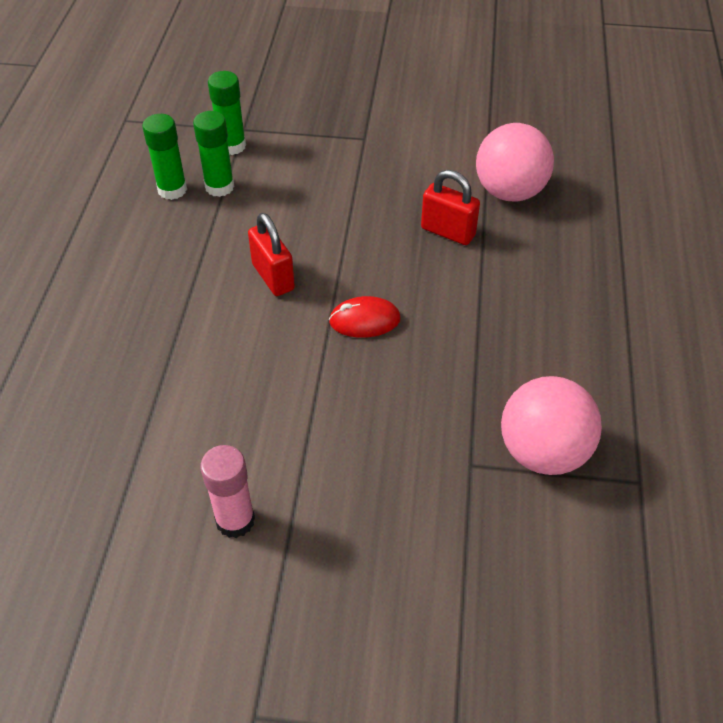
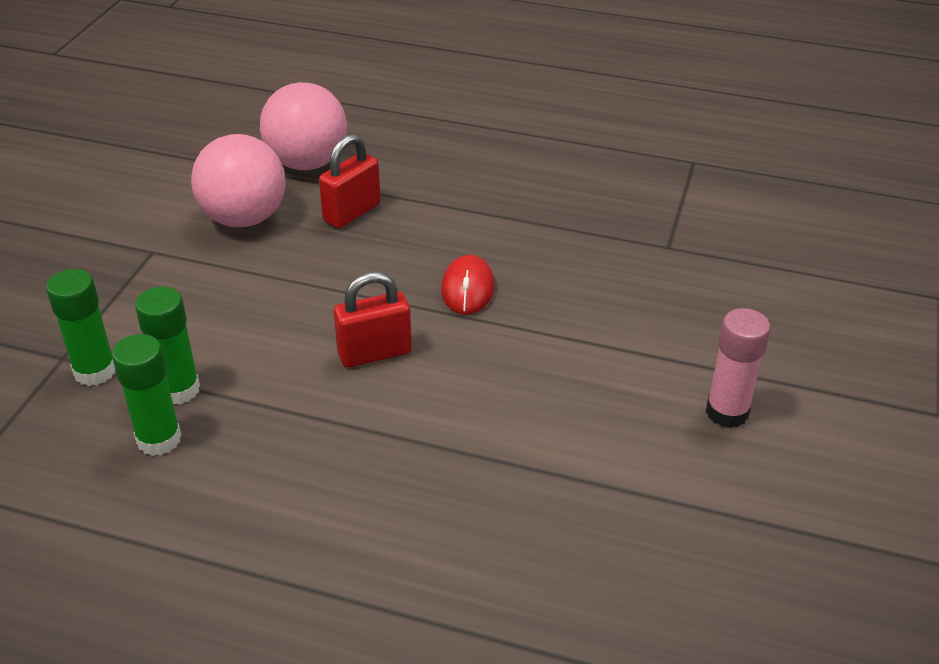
camera: 80 degrees left, 10 degrees down
(543, 452) = (658, 204): pink ball -> pink ball (244, 218)

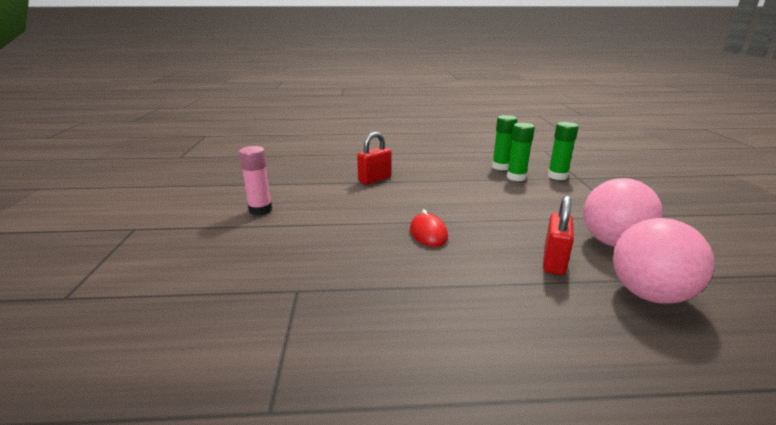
camera: 160 degrees right, 15 degrees down
(374, 353) = (450, 200): red padlock -> red padlock (374, 179)

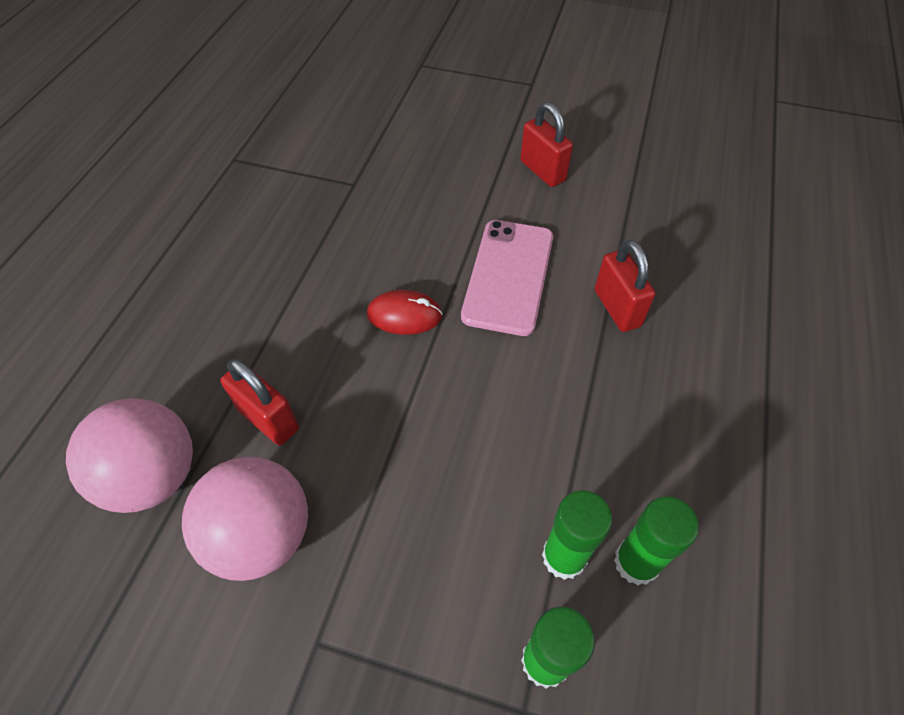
camera: 110 degrees right, 30 degrees up
(260, 210) = (542, 171): pink glue stick -> red padlock
(370, 207) = (508, 276): none -> pink phone

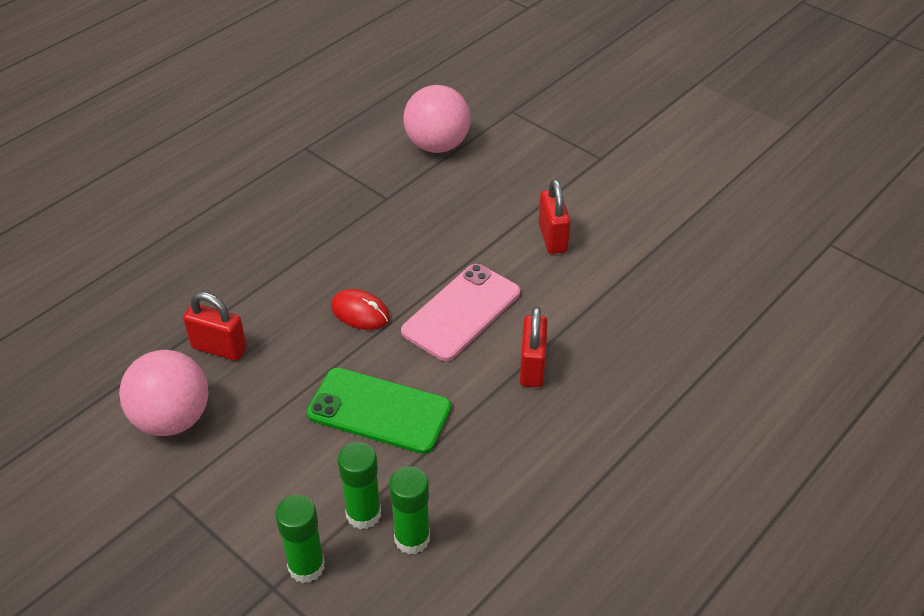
camera: 25 degrees right, 10 degrees down
(154, 476) = (125, 356): pink ball -> pink ball (437, 145)
(268, 419) = (219, 348): red padlock -> red padlock turned 45 degrees counterclockwise
(498, 421) = (379, 411): none -> green phone

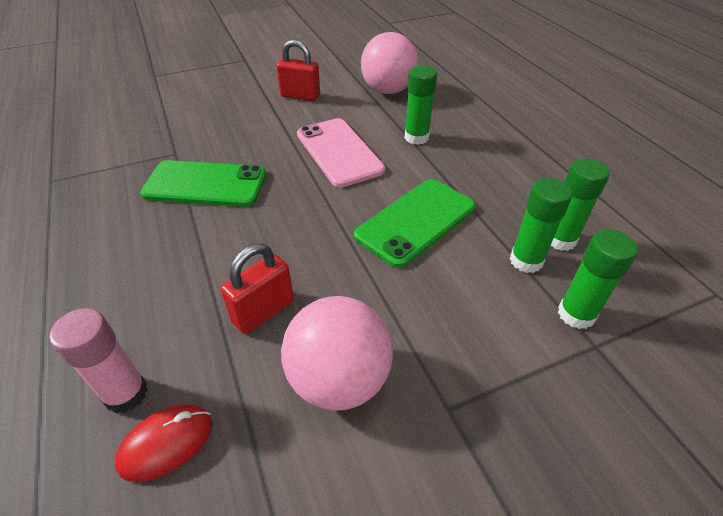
camera: 65 degrees left, 0 degrees up
(121, 311) = (126, 393): none -> pink glue stick
(352, 241) = (205, 184): none -> green phone
(360, 312) = (295, 202): red mouse -> red mouse (166, 443)
(437, 145) = (147, 114): pink ball -> pink ball (388, 90)
(532, 367) = (416, 137): red padlock -> green glue stick

